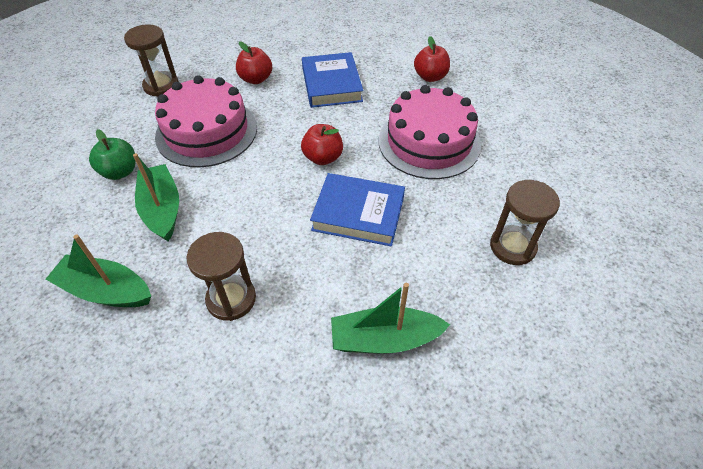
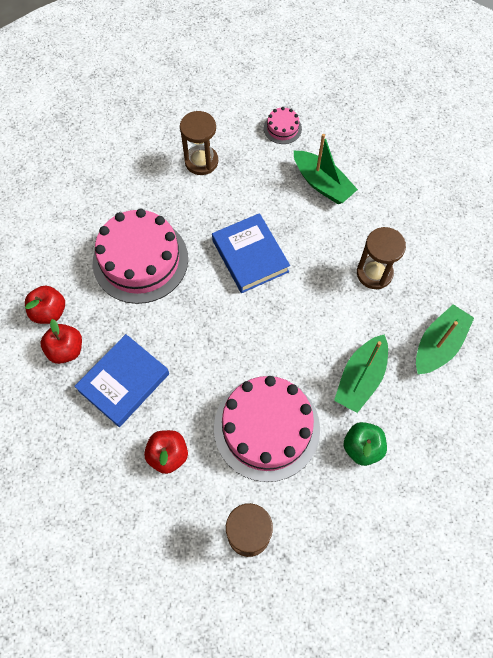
camera: 130 degrees left, 15 degrees up
(106, 291) = (438, 345): green boat -> green boat turned 120 degrees counterclockwise
(323, 158) = (219, 317): red apple -> red apple (66, 350)
(506, 361) = (282, 128): none -> pink cake

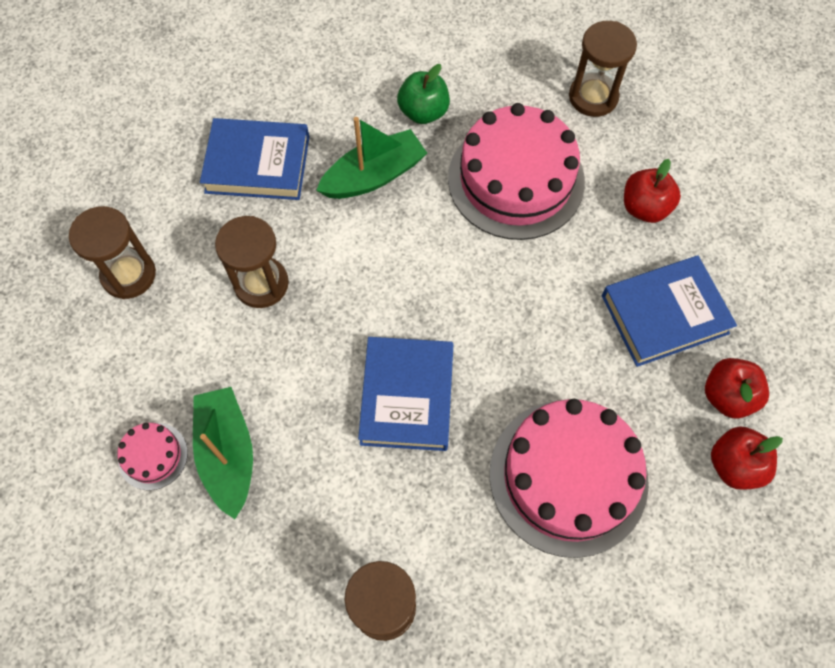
camera: 150 degrees left, 0 degrees up
(282, 128) = (212, 596): pink cake -> pink cake (153, 456)
(438, 345) = (257, 164): green boat -> blue book
(450, 239) = (129, 275): none -> brown hourglass

